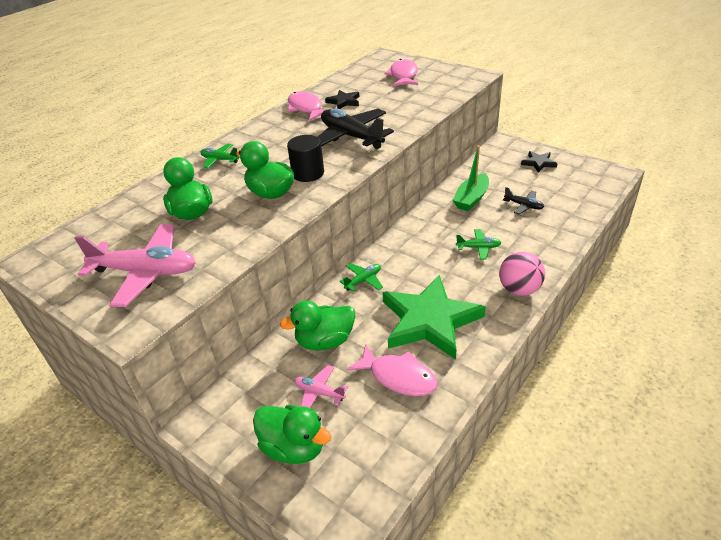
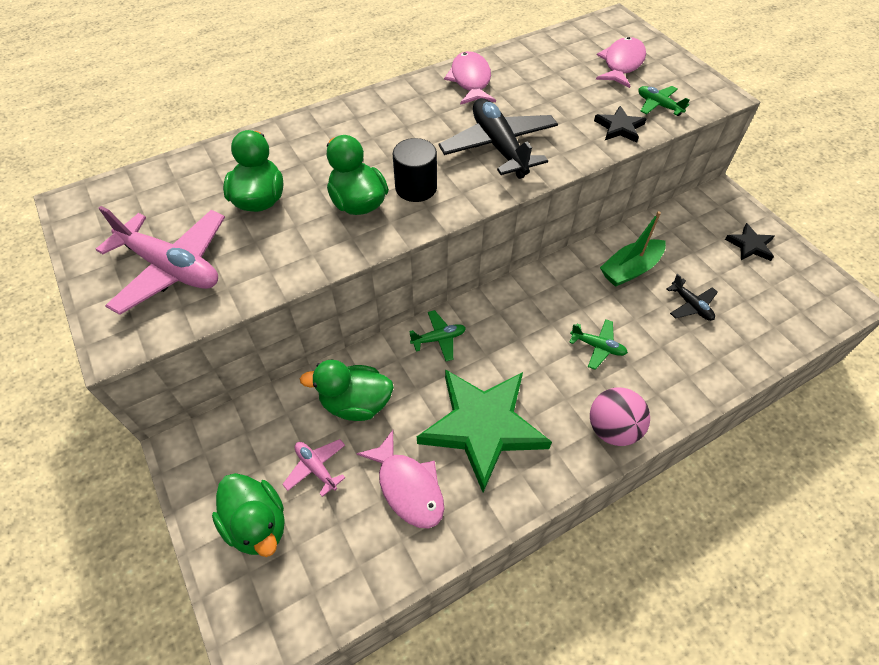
camera: 20 degrees right, 15 degrees up
(220, 160) = (330, 129): green plane -> green plane (658, 105)
(344, 102) = (522, 84): black star -> black star (619, 127)

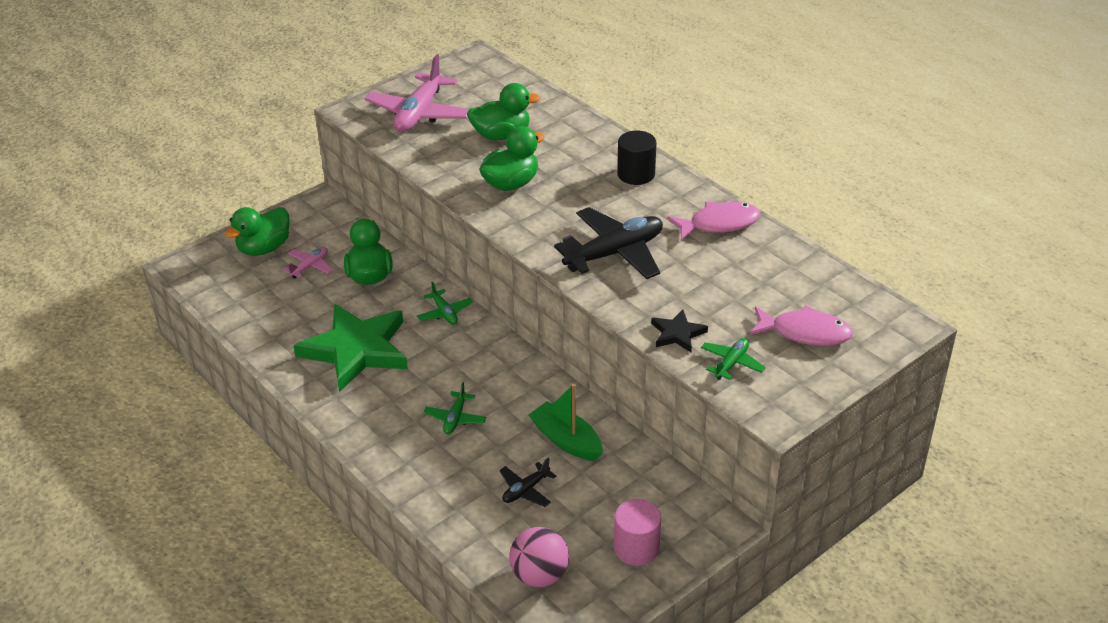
camera: 80 degrees right, 15 degrees down
(408, 487) = (298, 316): pink fish -> none
(416, 188) = (539, 211): black cylinder -> black cylinder (636, 174)
(612, 429) = (364, 431): pink ball -> pink ball (539, 575)
(750, 245) = (636, 548): black star -> pink cylinder

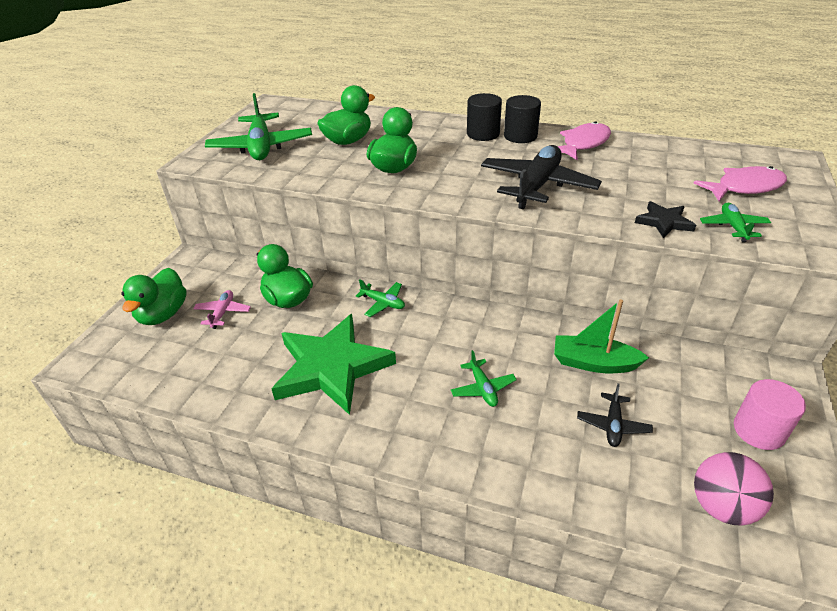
camera: 30 degrees left, 0 degrees up
(419, 114) = (261, 147): pink plane -> green plane
(669, 191) = (520, 136): none -> black cylinder

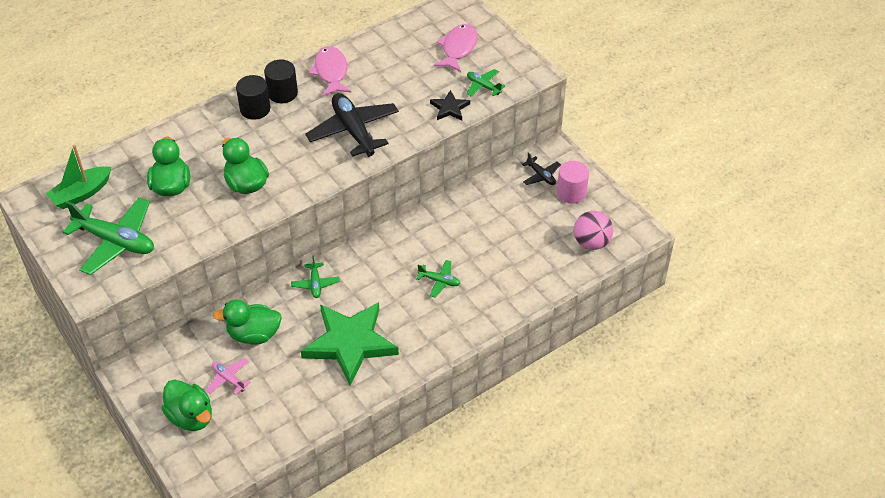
camera: 55 degrees left, 10 degrees up
(383, 303) = (315, 284): green plane -> green plane turned 105 degrees clockwise
(593, 363) = (470, 219): green boat -> green boat (81, 194)
(613, 425) = (516, 245): black plane -> black plane (541, 175)

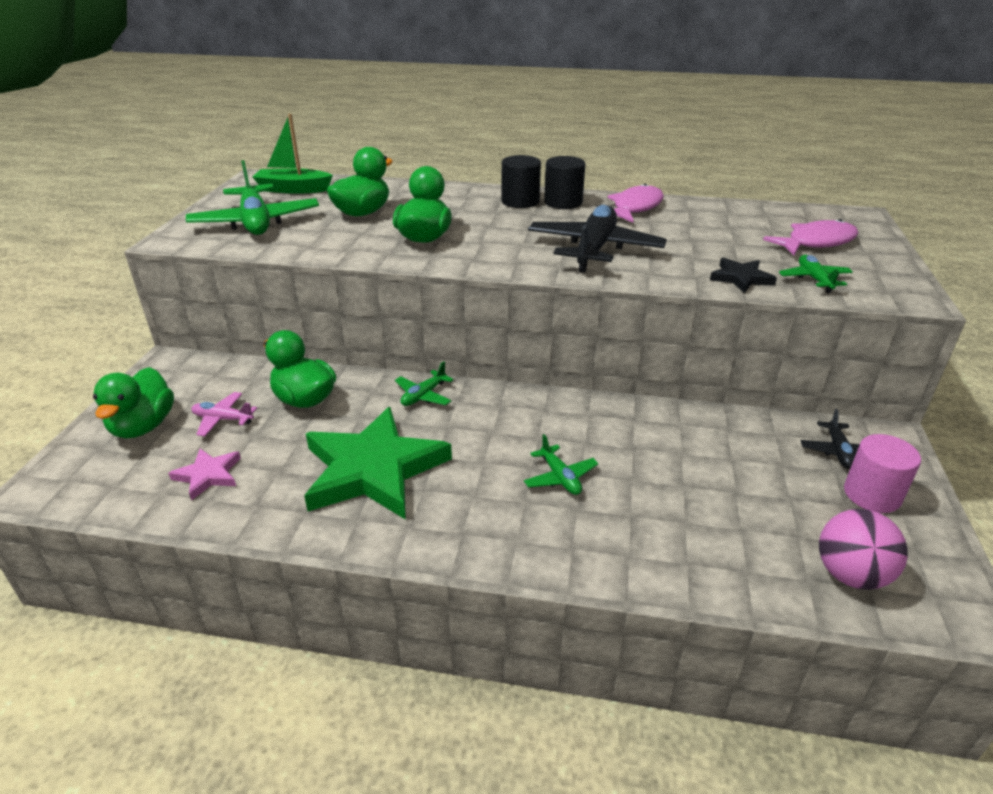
camera: 45 degrees right, 15 degrees down
(228, 379) = (223, 419): pink plane -> pink plane turned 75 degrees counterclockwise
(274, 409) = (208, 475): none -> pink star

